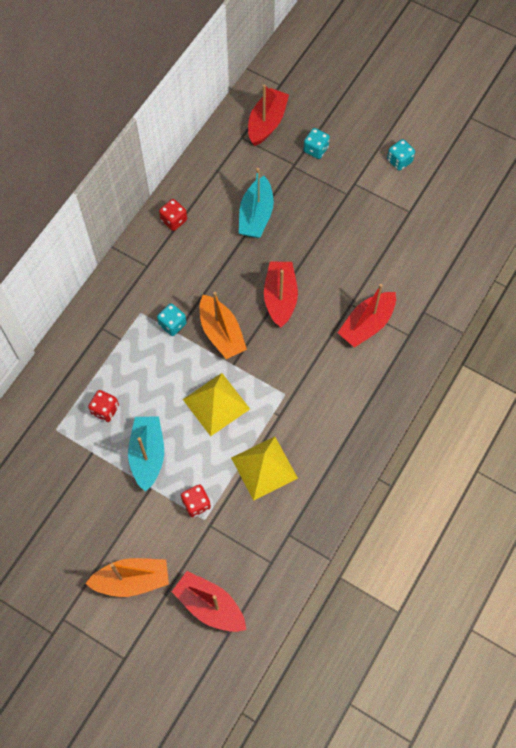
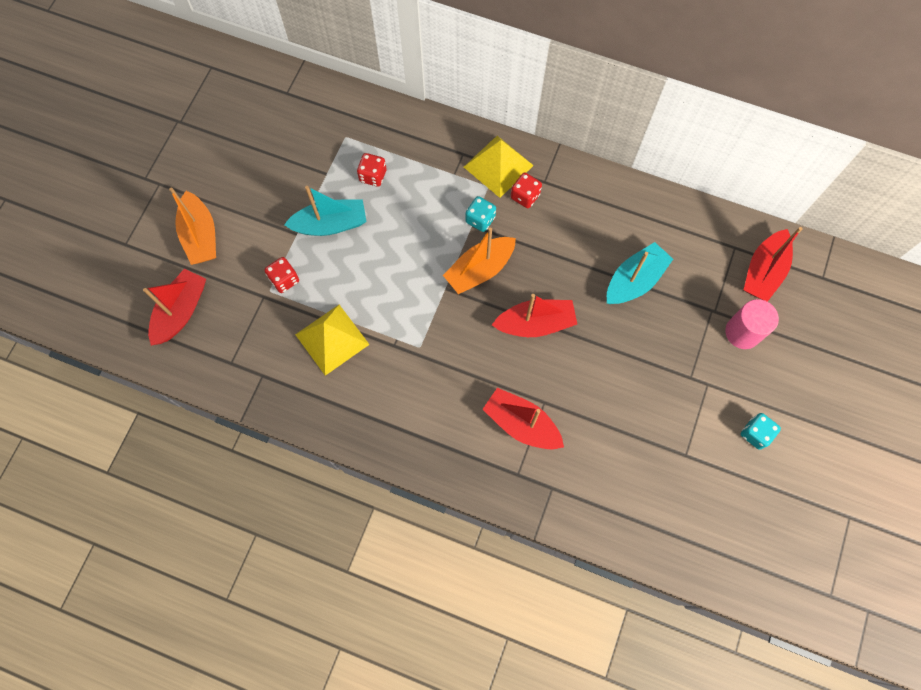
camera: 80 degrees right, 5 degrees up
(174, 220) = (606, 197): red dice -> red dice (525, 196)
(216, 404) = (396, 279): yellow pyramid -> yellow pyramid (498, 166)
(256, 215) = (634, 280): turquoise boat -> turquoise boat turned 135 degrees clockwise
(267, 123) = (763, 271): red boat -> red boat turned 105 degrees clockwise
(316, 149) = (742, 332): turquoise dice -> pink cylinder

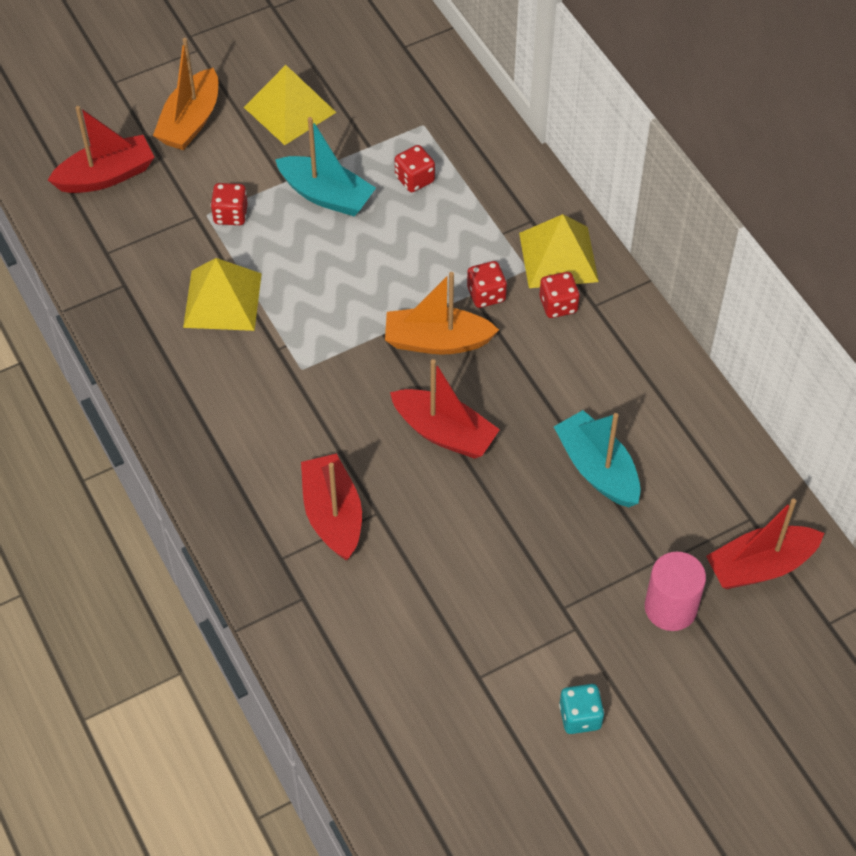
camera: 40 degrees right, 15 degrees down
(255, 183) = (289, 109): none -> yellow pyramid
(480, 219) = (486, 294): turquoise dice -> red dice
(634, 280) = (597, 469): turquoise boat -> turquoise boat turned 120 degrees counterclockwise

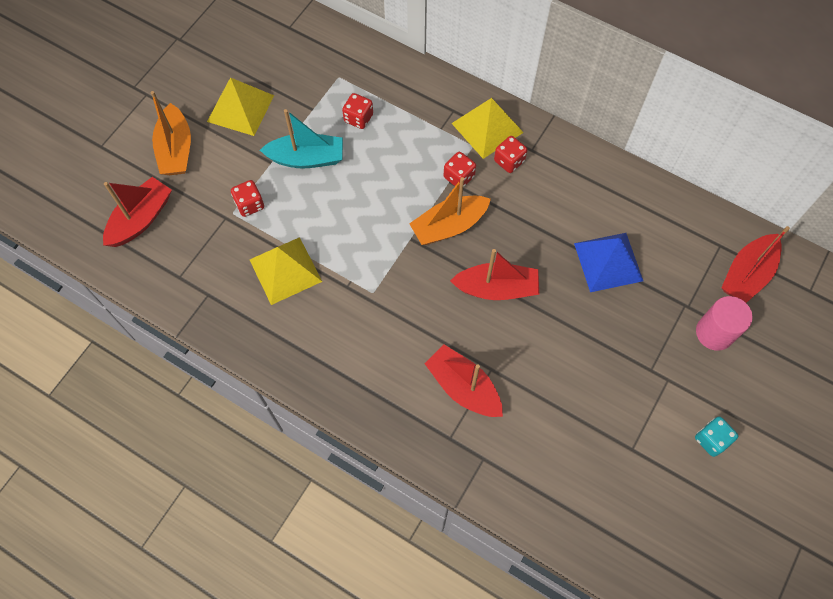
camera: 30 degrees left, 10 degrees up
(597, 469) = (608, 262): turquoise boat -> blue pyramid

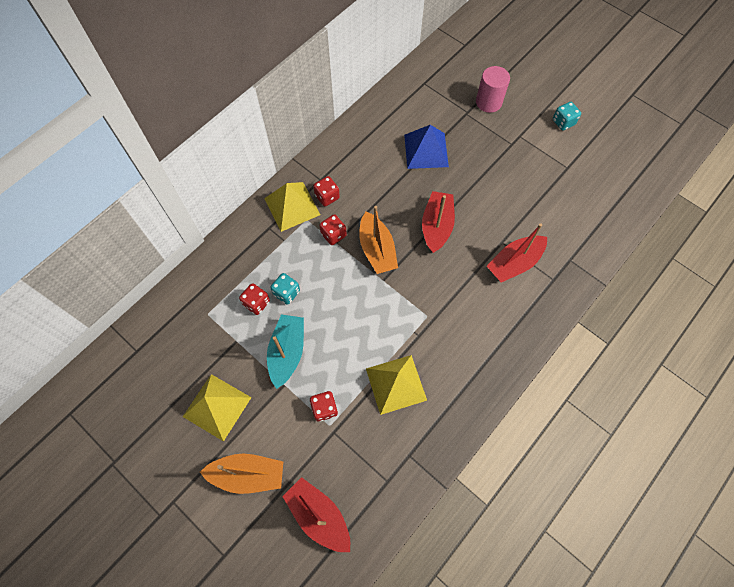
camera: 80 degrees left, 0 degrees up
(376, 144) = (286, 293): none -> turquoise dice
(747, 274) = (448, 74): red boat -> none

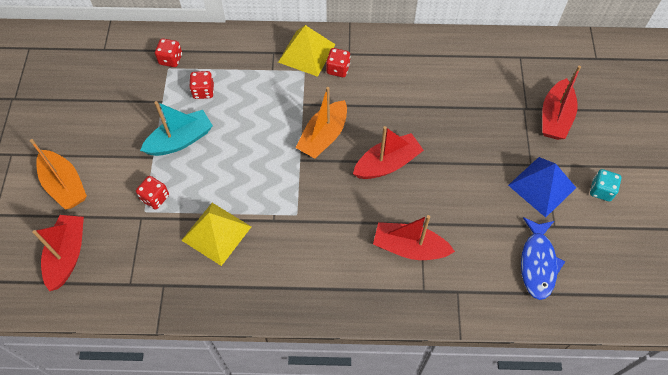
camera: 50 degrees right, 5 degrees down
(217, 407) = (101, 128): yellow pyramid -> none
(286, 293) = (229, 104): turquoise dice -> none
(333, 235) = (308, 98): red dice -> red dice (170, 59)
(426, 150) = (453, 105): blue pyramid -> blue pyramid (542, 186)
(488, 102) = (555, 117): pink cylinder -> red boat
(586, 198) = (538, 263): none -> blue fish

